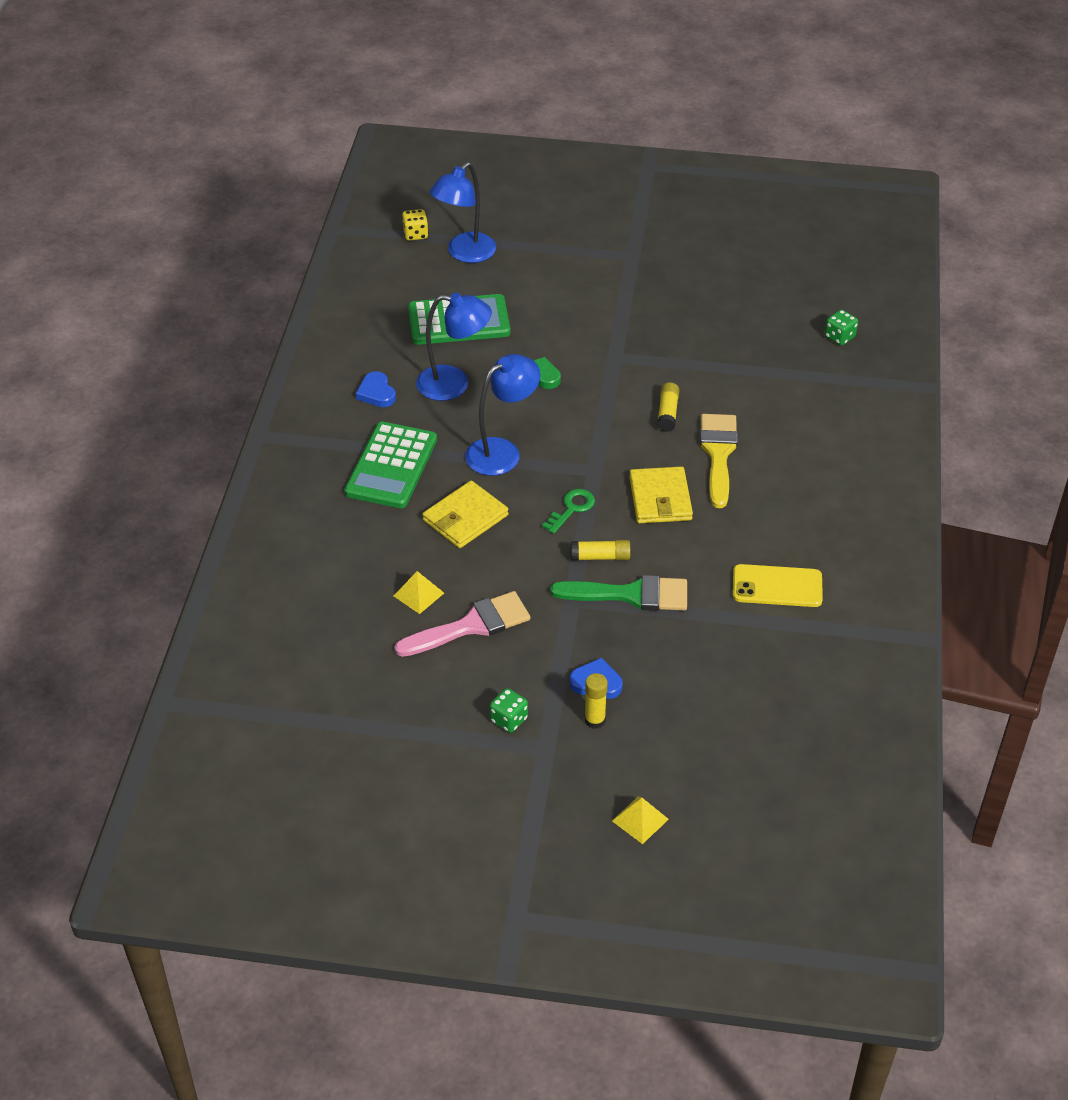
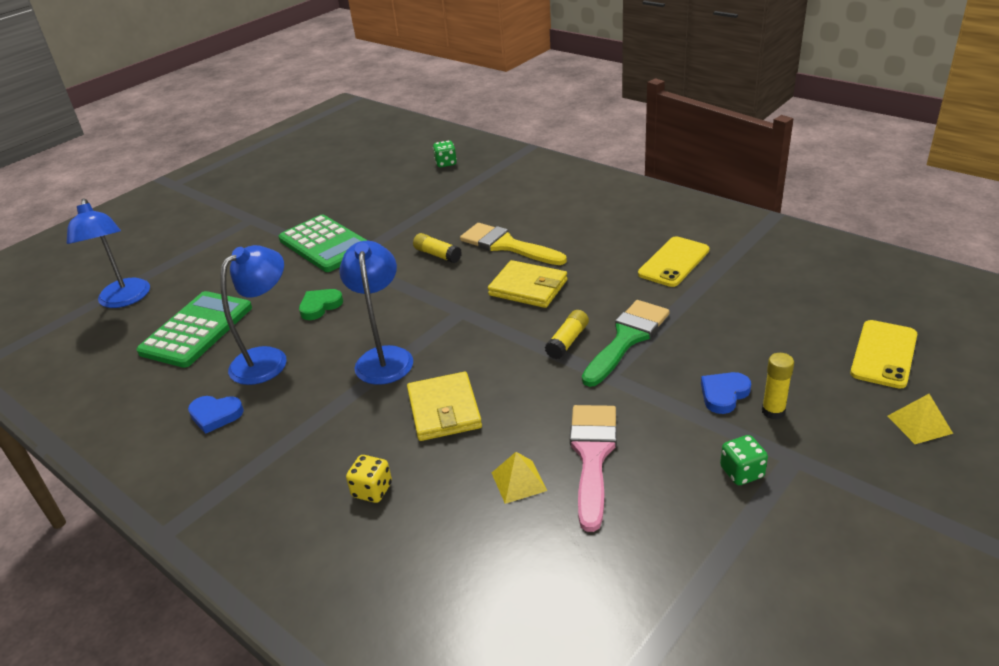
camera: 55 degrees left, 10 degrees down
(391, 466) = (323, 439): green calculator -> green calculator (325, 244)
(415, 234) = (59, 320): yellow dice -> yellow dice (372, 490)
(571, 509) = (495, 339): green key -> none
(727, 778) = (884, 354): none -> yellow phone

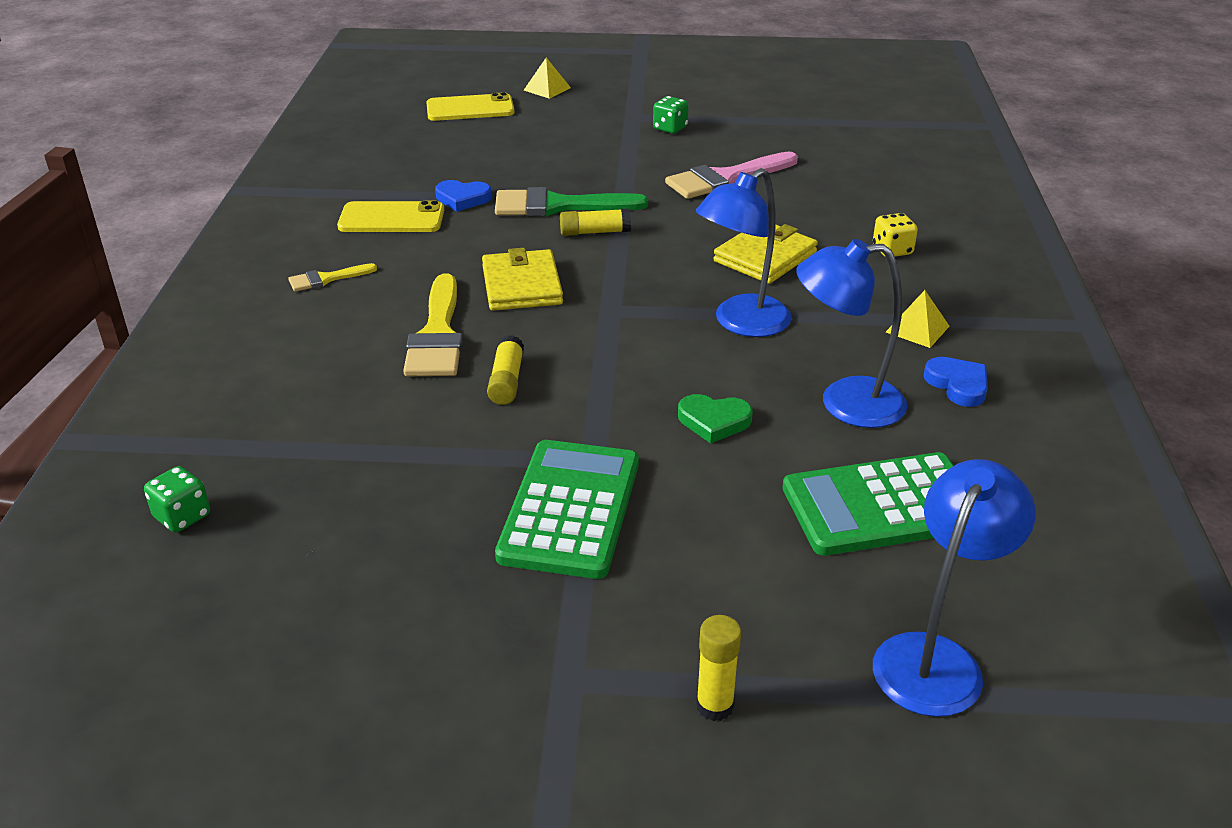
camera: 130 degrees left, 0 degrees up
(518, 481) = (791, 196): yellow pyramid -> yellow pyramid (917, 329)
(610, 224) = (327, 279): none -> yellow brush
(724, 394) = (590, 150): blue heart -> blue heart (462, 199)
(773, 411) = (590, 131): yellow glue stick -> yellow glue stick (714, 706)

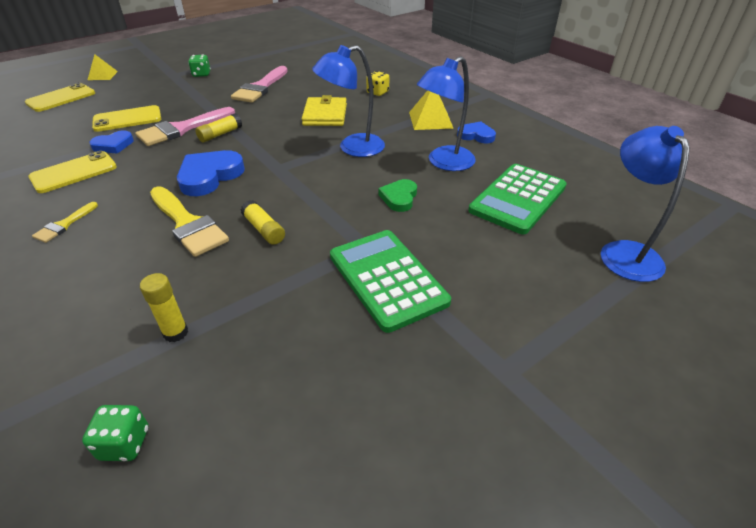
camera: 40 degrees left, 5 degrees up
(512, 167) = (127, 119): none -> yellow phone
(521, 285) = (209, 176): yellow wallet -> blue heart
(558, 206) = (182, 129): green brush -> pink brush
(714, 421) = (399, 198): green heart -> green heart turned 135 degrees clockwise
(714, 706) = (583, 335): yellow glue stick -> yellow glue stick (175, 333)
(741, 323) = (352, 148): blue lamp -> blue lamp turned 60 degrees clockwise
(917, 329) = (430, 120): yellow pyramid -> yellow pyramid, size x1.51

